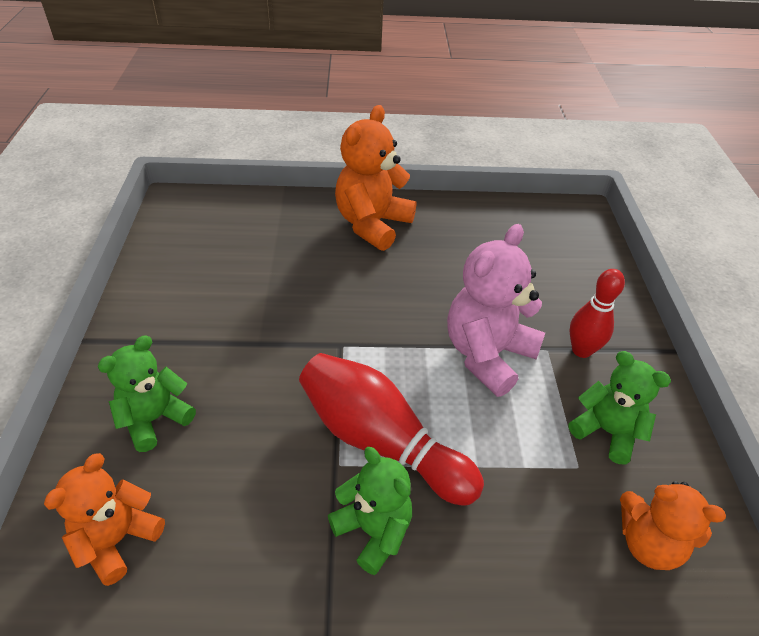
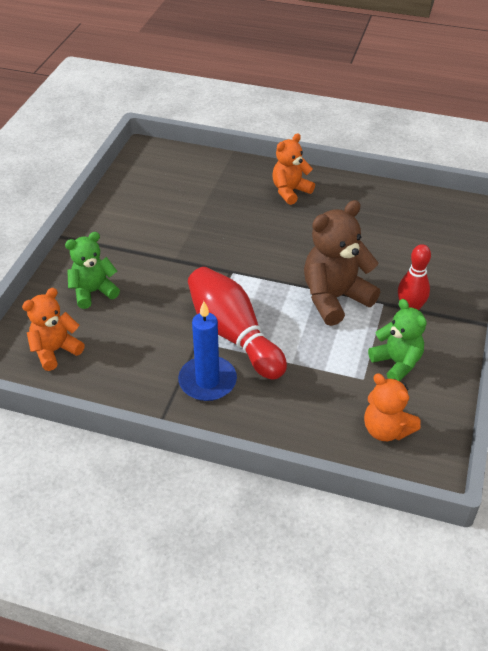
camera: 20 degrees right, 0 degrees up
(372, 224) = (290, 191): orange teddy bear -> orange teddy bear, size x0.64
(373, 530) = (207, 381): green teddy bear -> blue candle
(487, 355) = (335, 298): pink teddy bear -> brown teddy bear

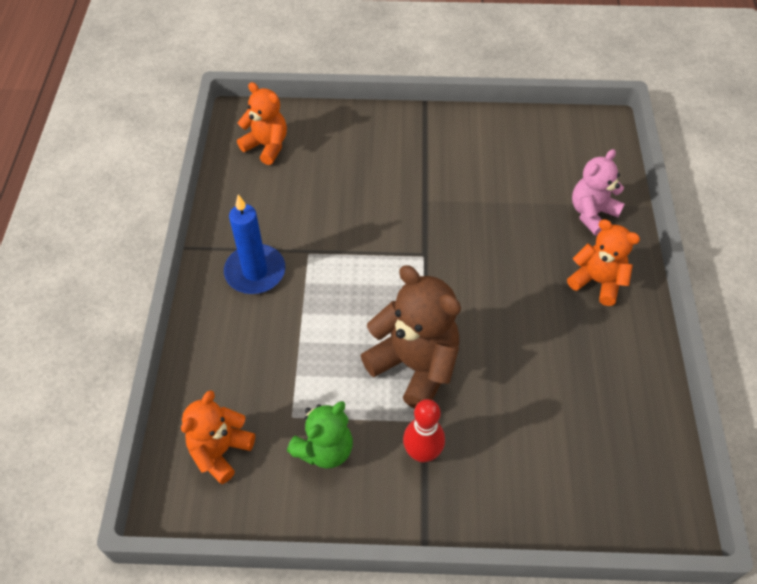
camera: 75 degrees right, 10 degrees up
(93, 292) = (352, 149): green teddy bear -> none
(229, 178) = (592, 213): none -> pink teddy bear
(233, 335) = (326, 279): red bowling pin -> none

